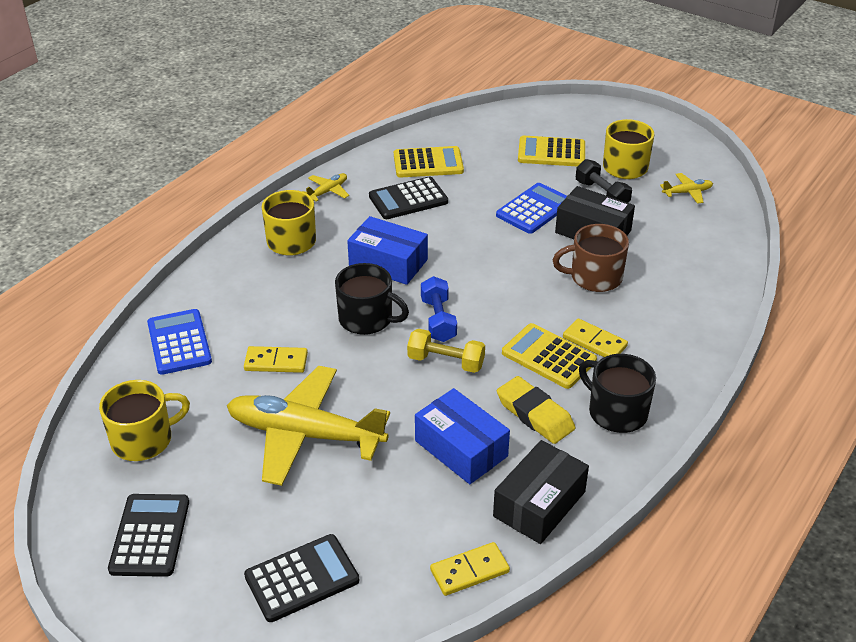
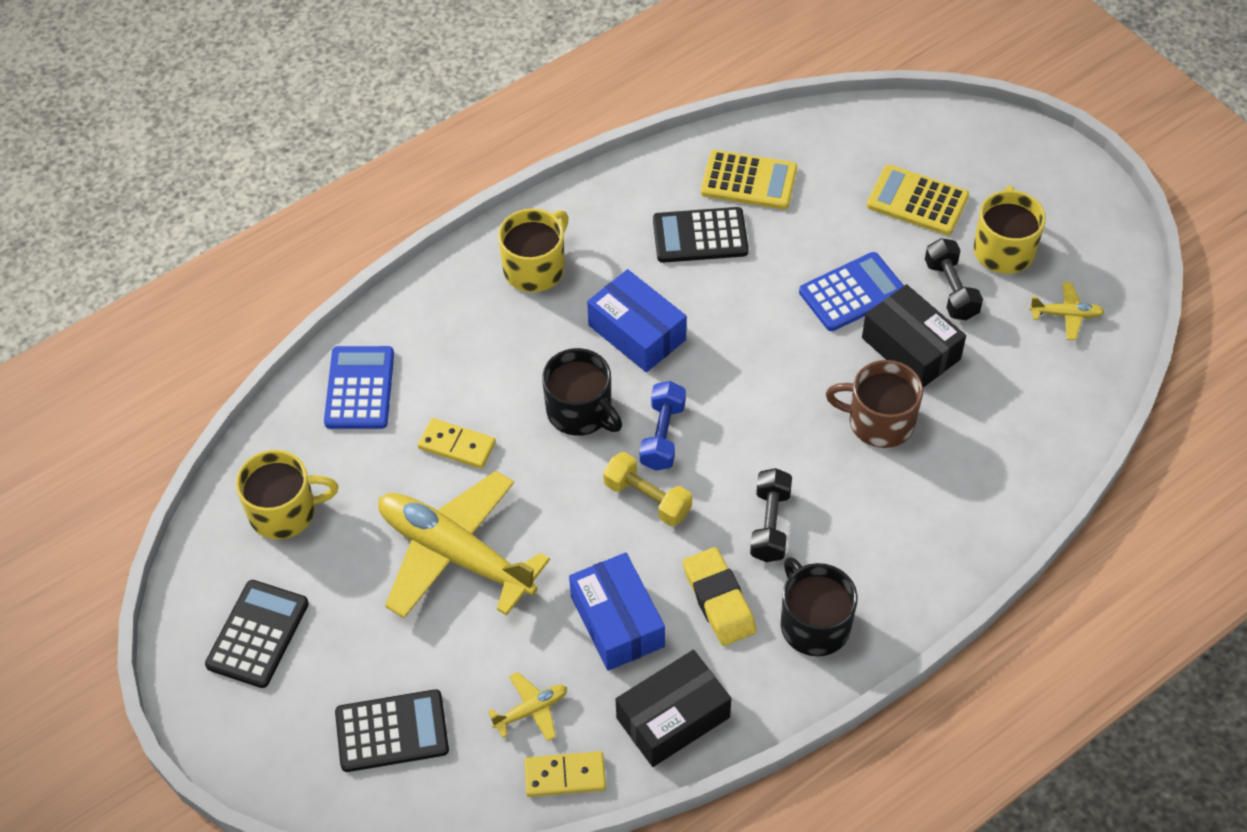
camera: 20 degrees right, 15 degrees up
(328, 191) = (605, 198): yellow plane -> yellow plane (531, 710)
(548, 357) = (770, 524): yellow calculator -> black dumbbell
(594, 342) = (834, 518): yellow domino -> none

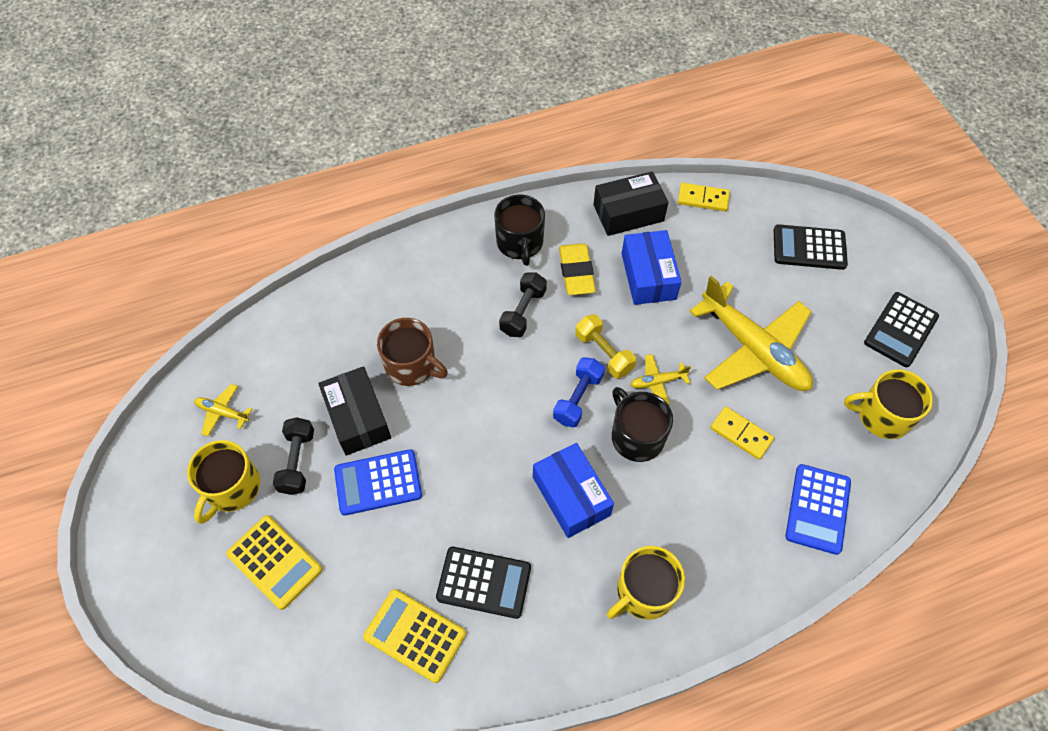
camera: 165 degrees left, 5 degrees up
(531, 710) = (717, 238): yellow plane -> yellow plane (657, 382)

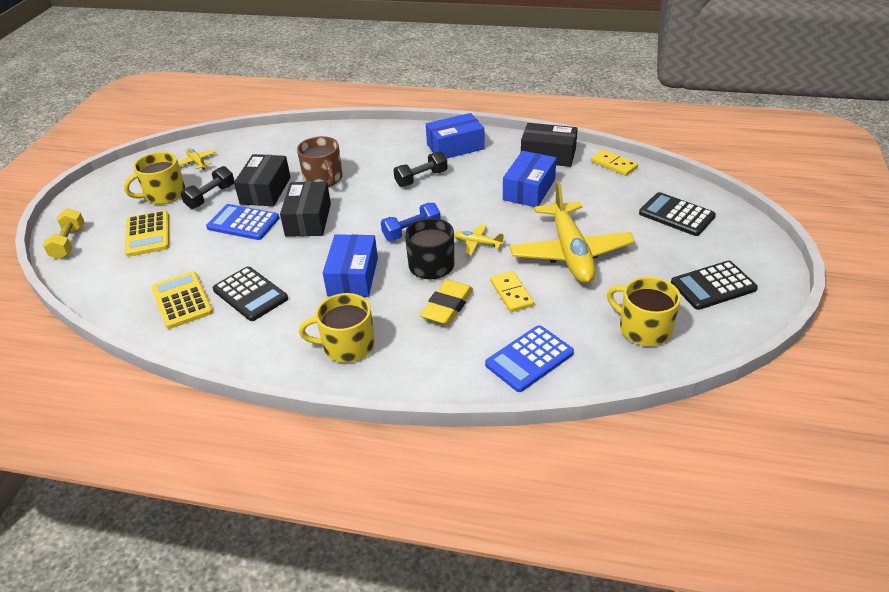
camera: 35 degrees right, 20 degrees down
(450, 438) = (308, 219): none -> black box
(520, 243) = (455, 147): black mug -> blue box
(576, 272) = (478, 172): yellow eraser -> yellow eraser (447, 306)
(604, 353) = (454, 216): yellow dumbbell -> yellow dumbbell (69, 243)

